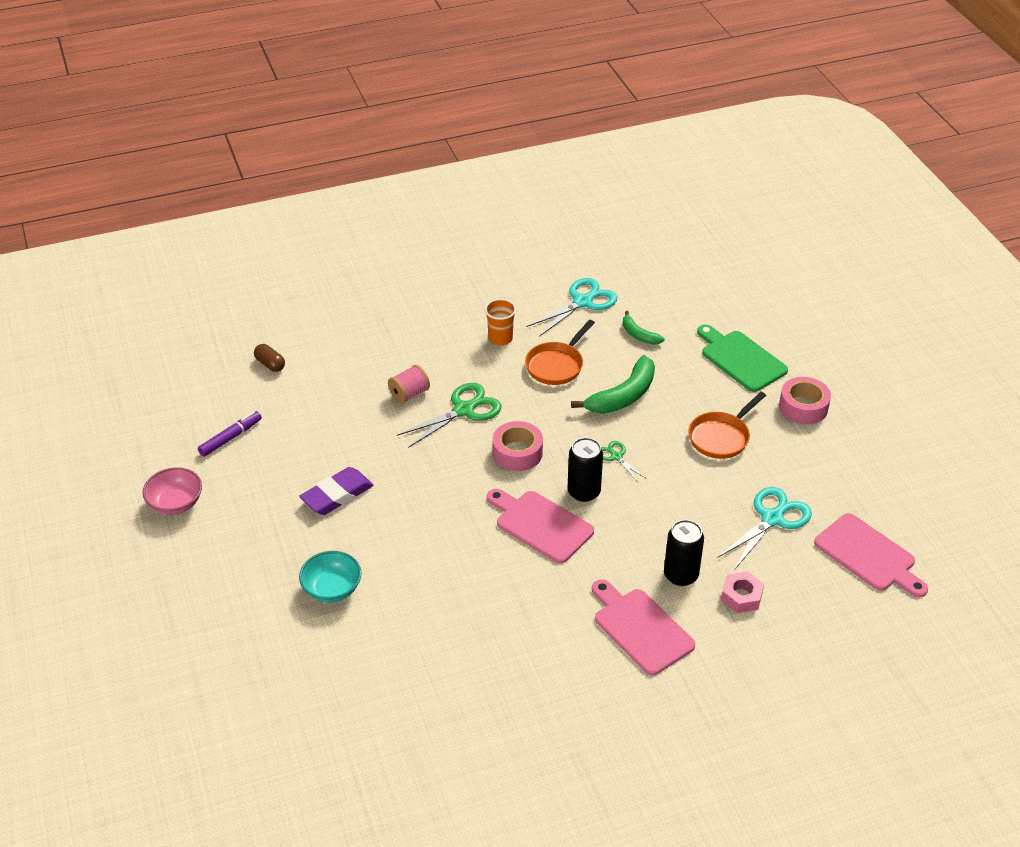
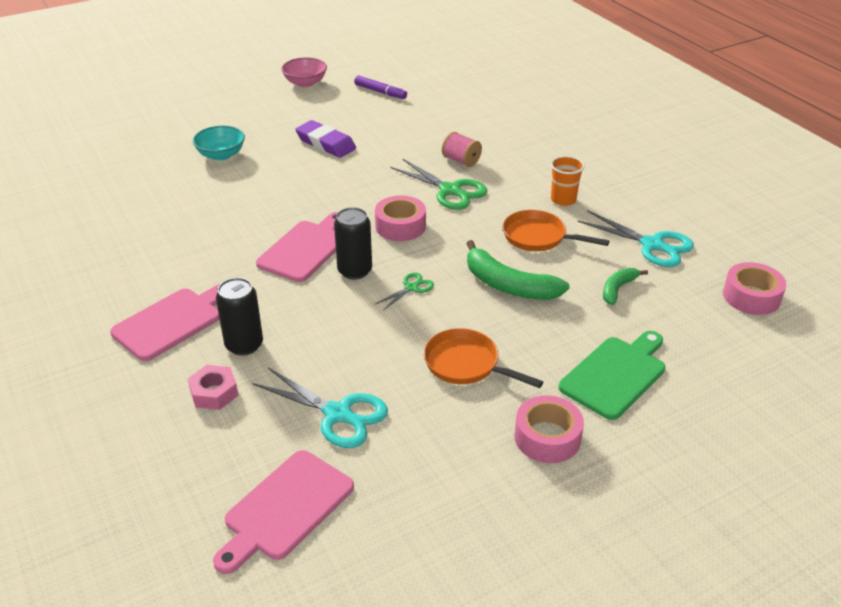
camera: 80 degrees right, 5 degrees down
(270, 364) = (472, 95): brown capsule -> none
(660, 269) = (751, 296): none -> pink tape

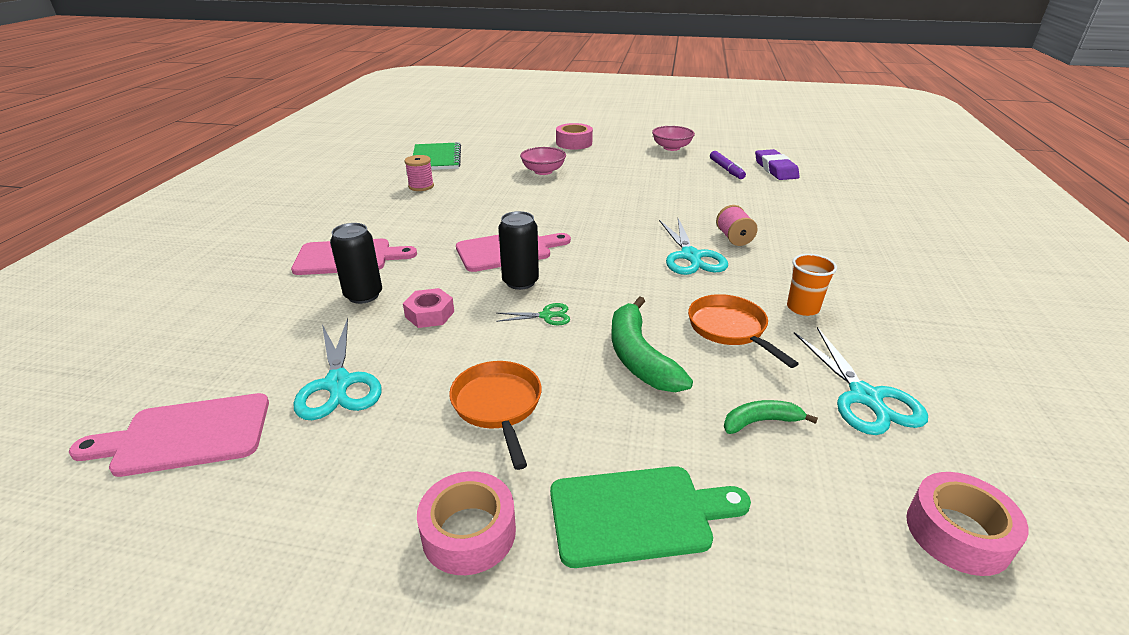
camera: 40 degrees right, 5 degrees down
(84, 182) = (436, 158): none -> green notebook
(121, 221) = (421, 186): none -> pink spool
(214, 393) = (293, 317): pink nut -> pink nut (429, 314)
(221, 155) = (543, 171): turquoise bowl -> pink bowl
(326, 143) = (630, 188): purple eraser -> purple eraser (775, 169)
(400, 226) = (607, 265): pink tape -> pink tape (574, 143)
(450, 190) = (691, 256): green scissors -> turquoise scissors

